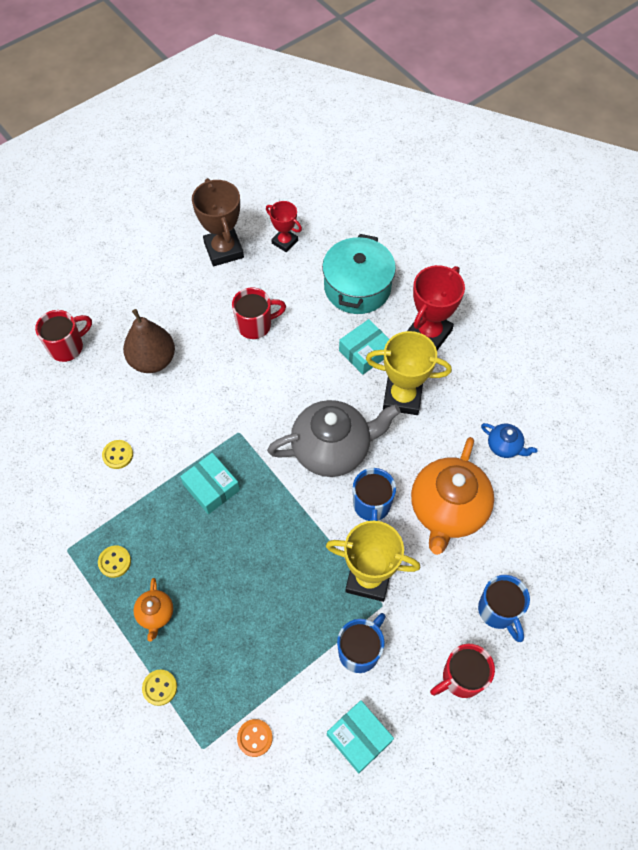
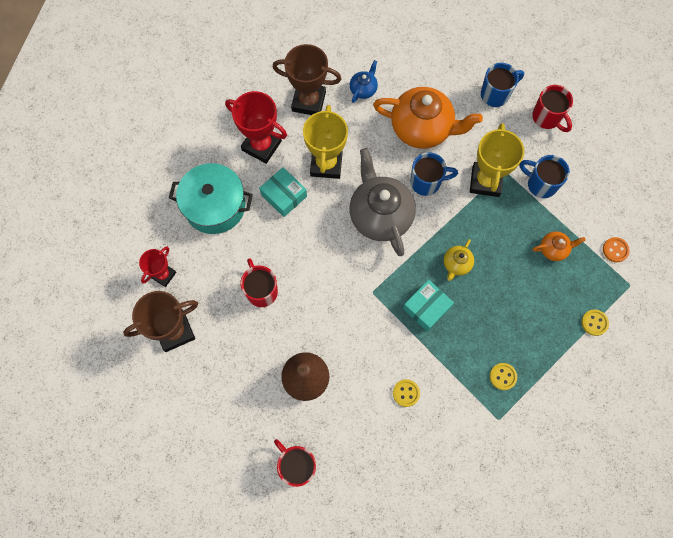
camera: 95 degrees left, 10 degrees up
(155, 614) = (539, 335): orange teapot -> orange teapot (553, 249)
(260, 528) = (456, 264): none -> yellow teapot
(359, 738) = (600, 181): turquoise box -> none
(486, 385) = (308, 101): none -> brown trophy

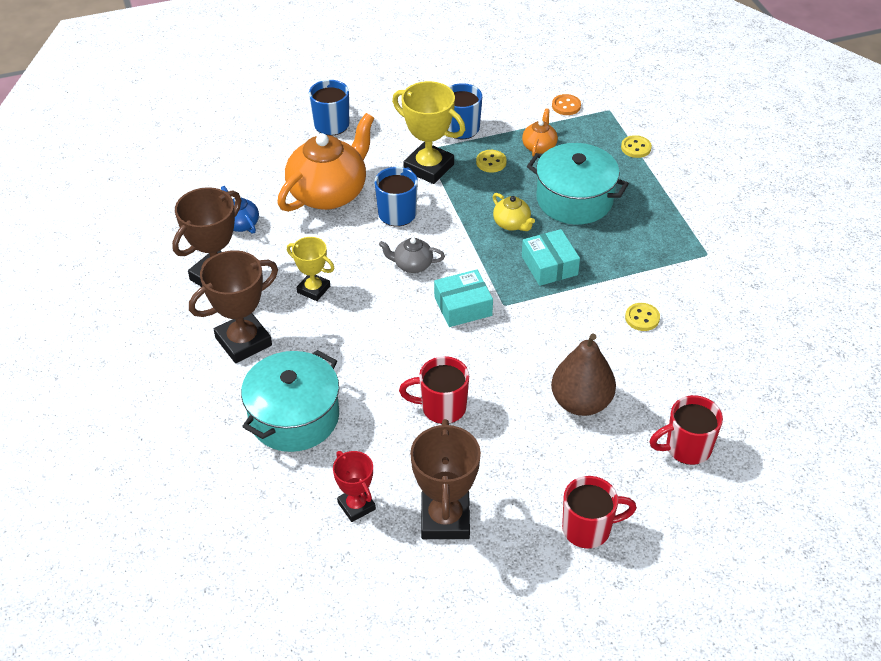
camera: 65 degrees left, 25 degrees down
(261, 146) = (243, 341): red trophy -> brown trophy
(284, 195) = (327, 343): turquoise box -> turquoise box (463, 306)
(326, 164) = (313, 289): yellow trophy -> yellow trophy, size x0.60
(380, 215) = (412, 265): grey teapot -> grey teapot, size x0.46
(503, 376) = (660, 234): yellow button -> yellow button (491, 162)
(507, 298) = (574, 199): none -> turquoise pot
(547, 118) = (387, 98): red mug -> red mug (588, 529)

